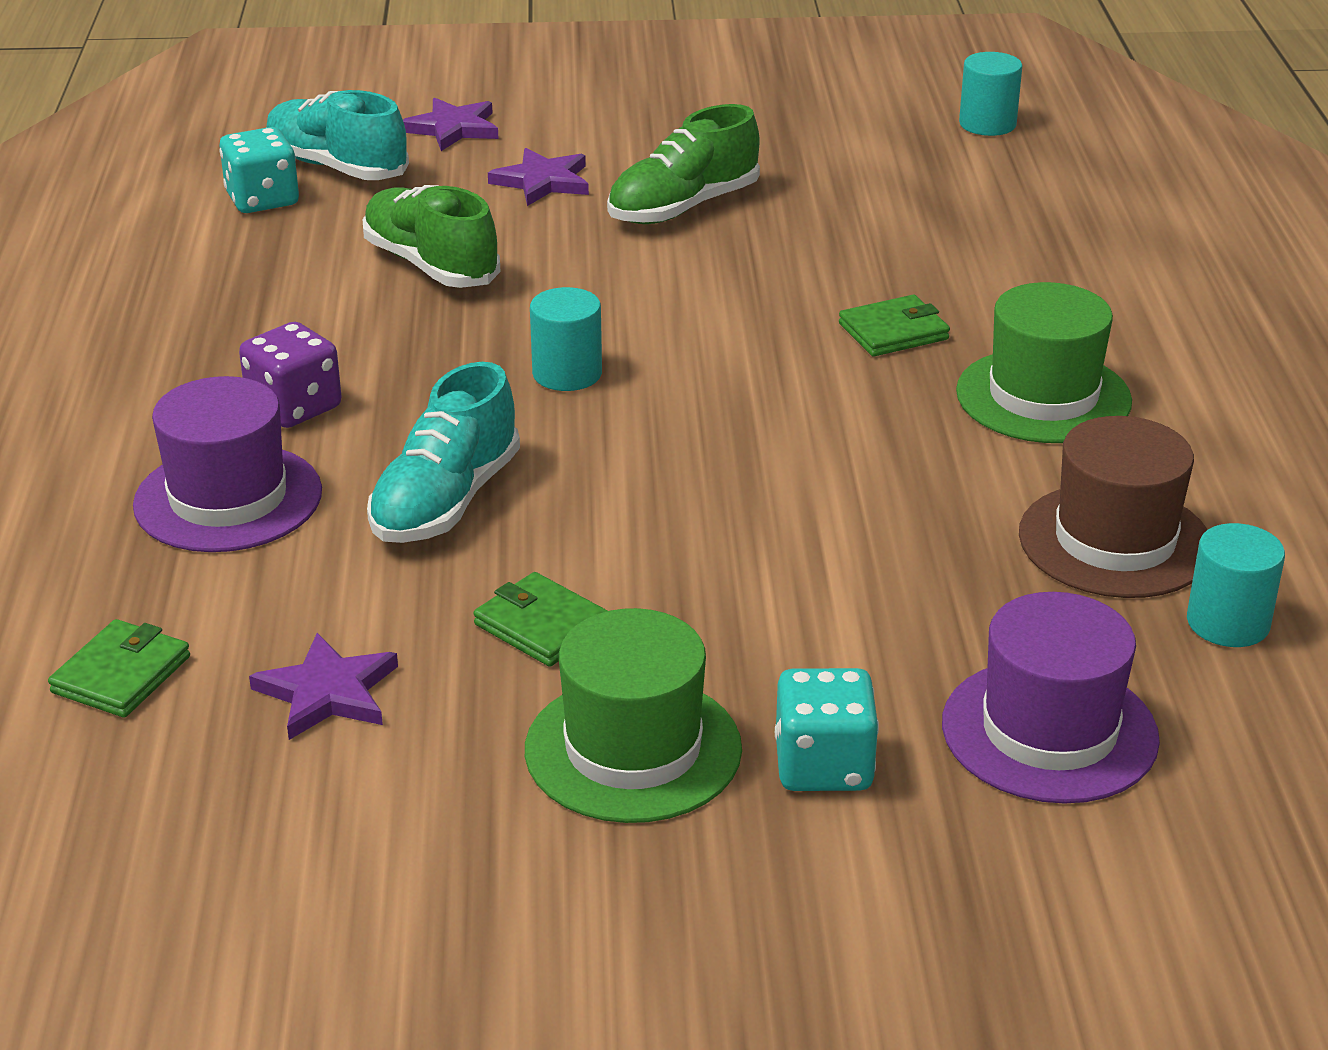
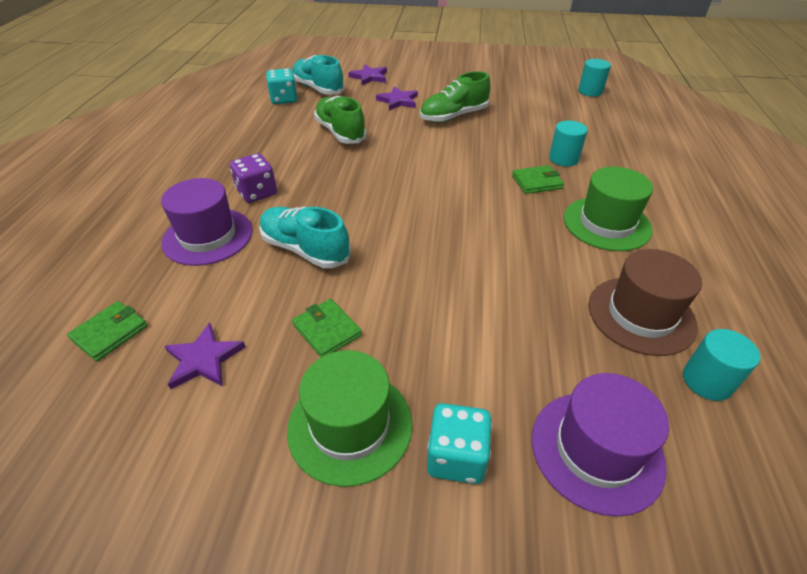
camera: 10 degrees right, 10 degrees up
(445, 501) = (305, 249): turquoise shoe -> turquoise shoe turned 90 degrees clockwise
(567, 374) = (382, 188): turquoise cylinder -> turquoise cylinder (563, 159)

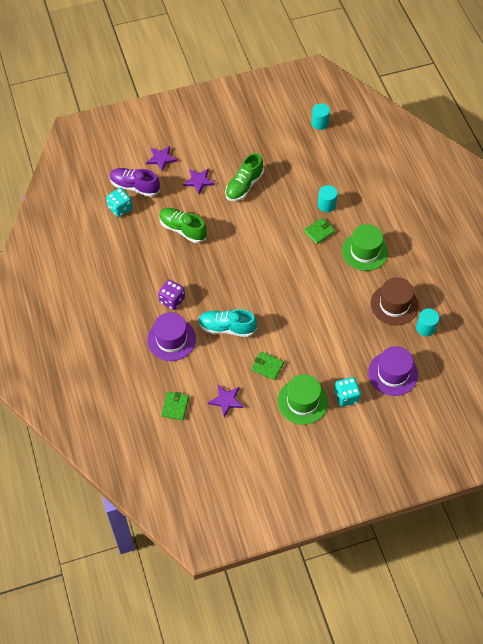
camera: 25 degrees left, 15 degrees up
(318, 89) = (135, 187): turquoise shoe -> purple shoe

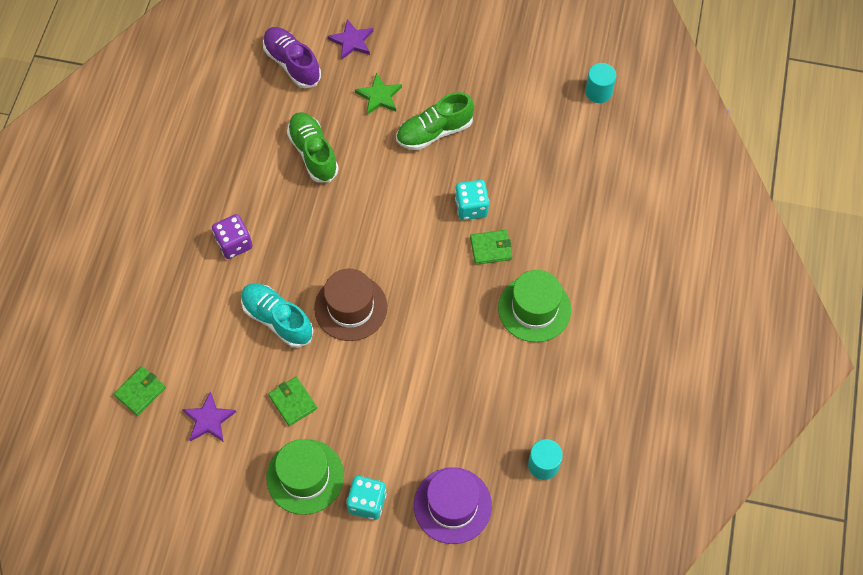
camera: 30 degrees right, 5 degrees up
(120, 208) = (254, 84): turquoise dice -> turquoise dice (471, 207)
(171, 339) = (197, 297): purple hat -> none
(199, 181) = (379, 96): purple star -> green star
(326, 205) = (527, 214): turquoise cylinder -> none
(394, 304) = (522, 407): brown hat -> brown hat (350, 307)

